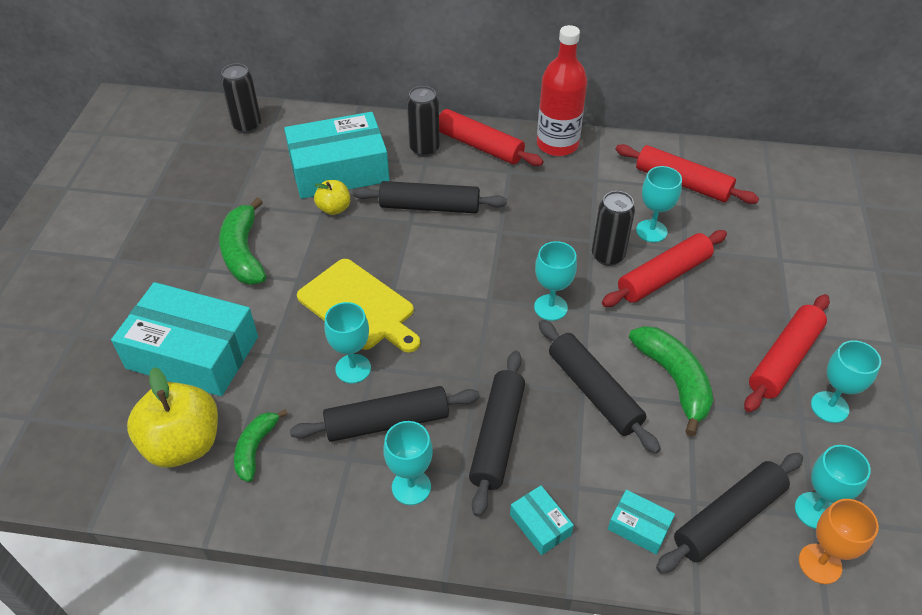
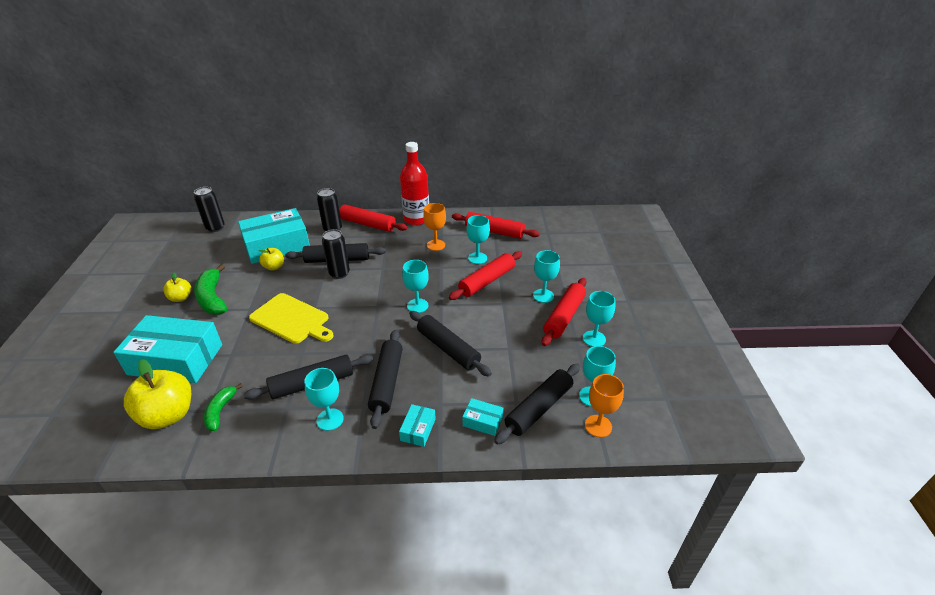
camera: 10 degrees left, 10 degrees down
(198, 247) = (181, 298): none -> yellow apple
(353, 368) = (288, 355): turquoise goblet -> turquoise goblet (543, 296)
(540, 525) = (418, 429): turquoise box -> turquoise box turned 60 degrees clockwise
(585, 198) = (436, 245): none -> orange goblet
(607, 256) = (451, 274): black can -> black can (339, 273)
(674, 380) = (498, 336): green banana -> none

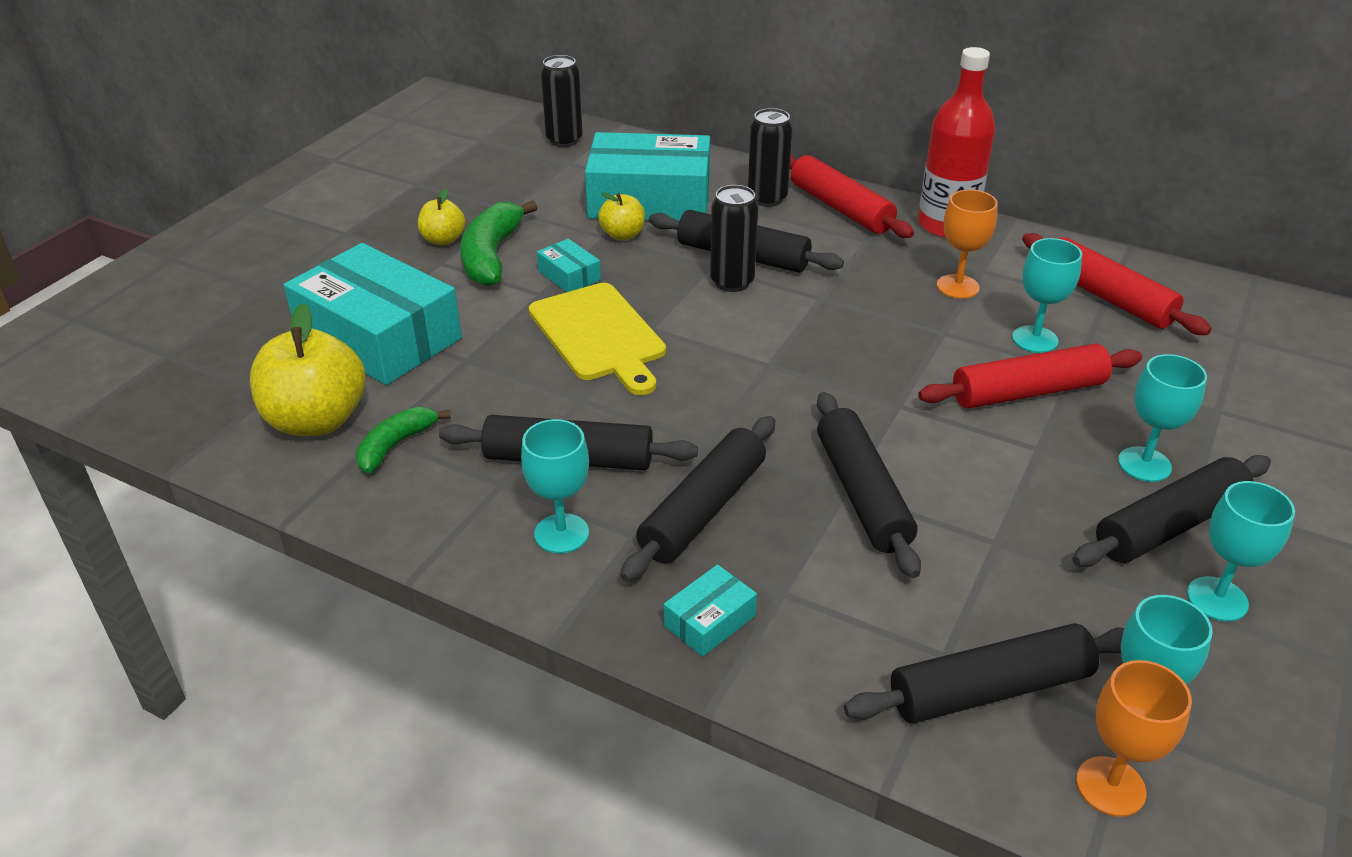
camera: 30 degrees right, 0 degrees up
(417, 305) = (849, 390): turquoise goblet -> none
(482, 421) = (849, 661): turquoise box -> turquoise box (569, 276)
(564, 316) = (1169, 525): red rolling pin -> black rolling pin

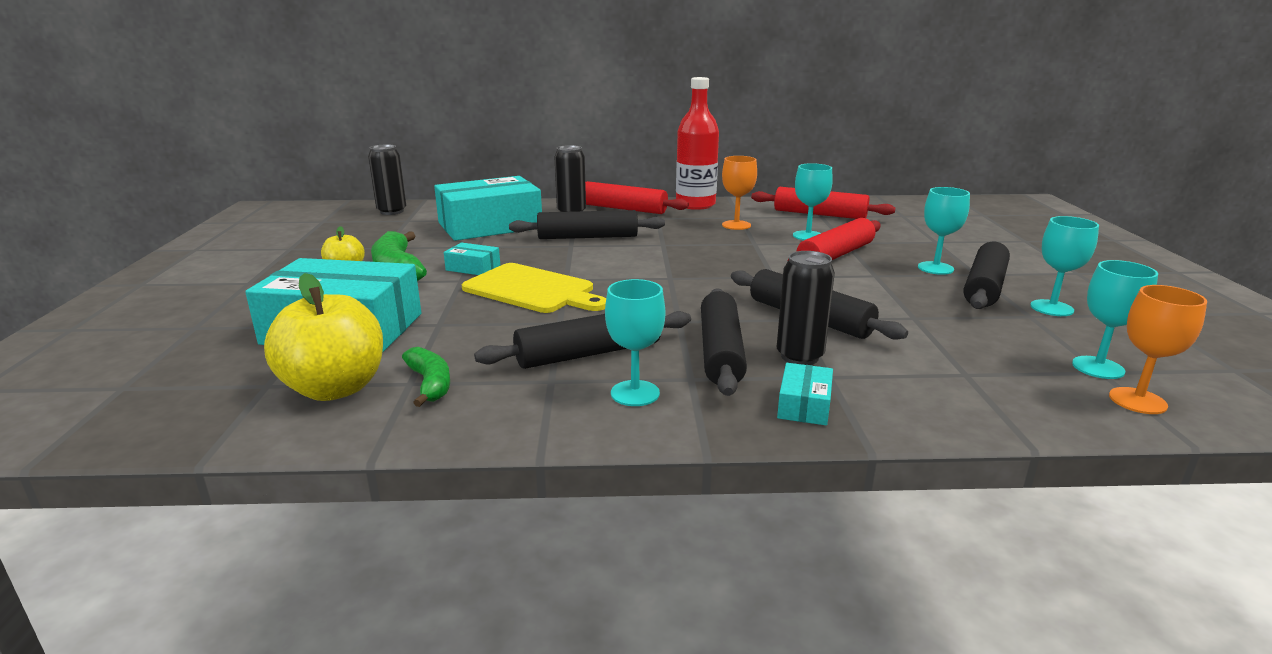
camera: 30 degrees left, 15 degrees down
(395, 445) = (430, 384): green banana -> green banana turned 150 degrees clockwise
(622, 235) = (490, 243): yellow apple -> none
(732, 282) = (596, 249): black can -> black can (799, 357)
(990, 689) = (1012, 380): black rolling pin -> none

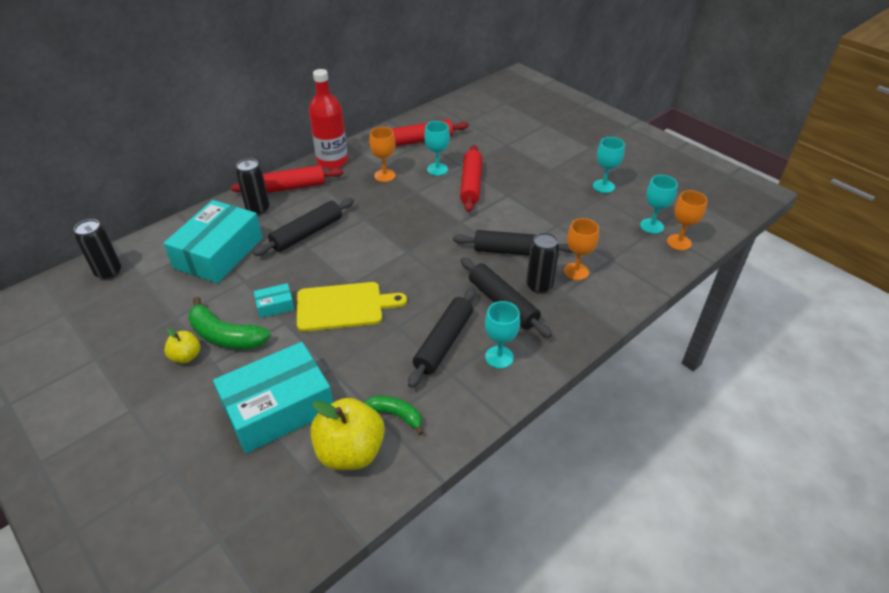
camera: 40 degrees left, 20 degrees up
(804, 405) = (573, 320): turquoise box -> none
(882, 364) = (576, 271): none -> orange goblet
(935, 268) = (529, 173): turquoise goblet -> none
(984, 287) = (563, 181): black rolling pin -> none

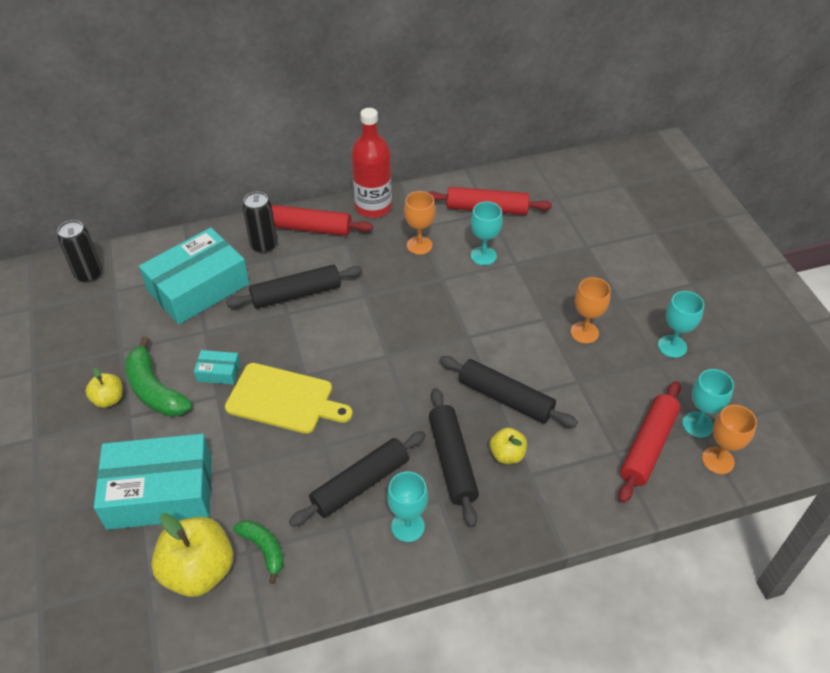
camera: 25 degrees right, 5 degrees up
(471, 184) = (511, 289): red rolling pin -> red rolling pin (648, 446)
(539, 286) = (507, 454): black can -> yellow apple
(576, 271) = (562, 452): orange goblet -> orange goblet (584, 332)

